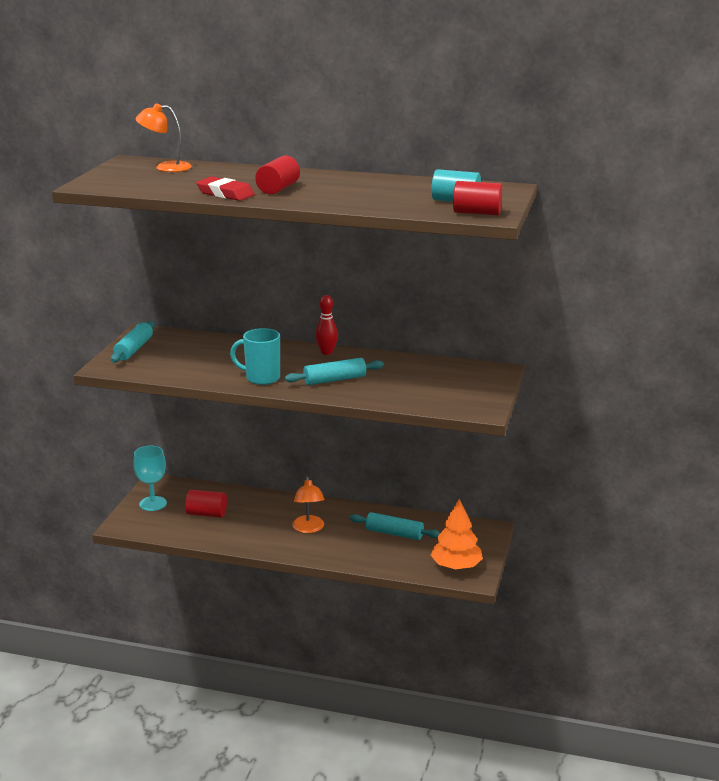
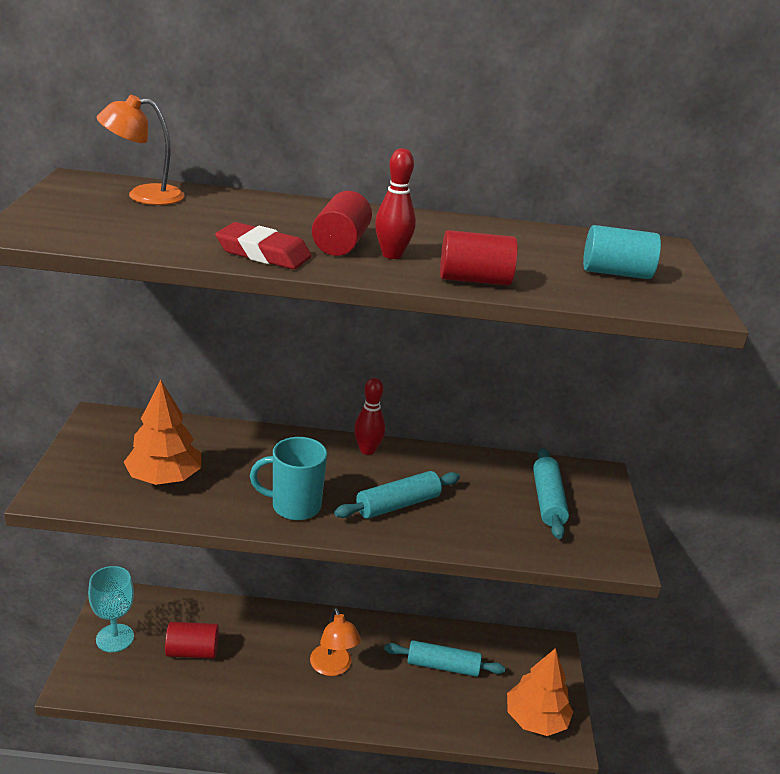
camera: 15 degrees left, 5 degrees up
(134, 349) = (91, 454): turquoise rolling pin -> turquoise rolling pin (547, 501)
(178, 362) = (164, 478): none -> orange tree
(308, 194) = (392, 255): none -> red bowling pin
(477, 213) = (667, 299): red cylinder -> red cylinder (474, 280)

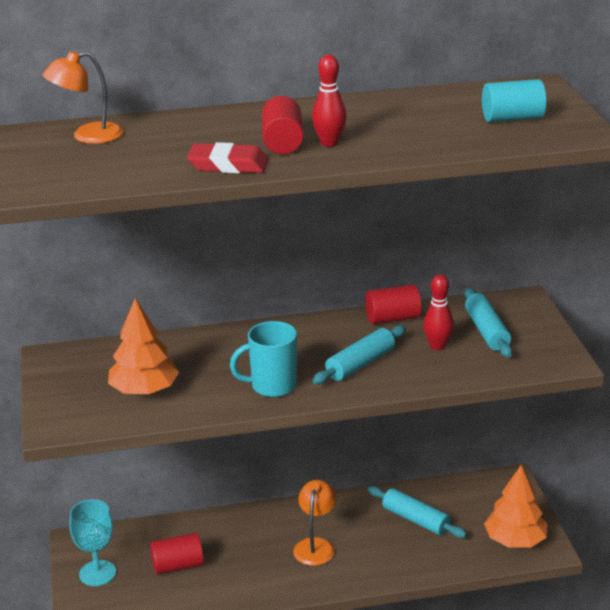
camera: 10 degrees left, 0 degrees up
(333, 667) = (315, 546): orange lamp -> orange lamp turned 135 degrees counterclockwise
(367, 450) = (311, 327): red bowling pin -> red bowling pin (437, 346)
(443, 666) = (416, 520): turquoise rolling pin -> turquoise rolling pin turned 45 degrees clockwise
(474, 280) = (406, 150): red cylinder -> red cylinder (392, 318)

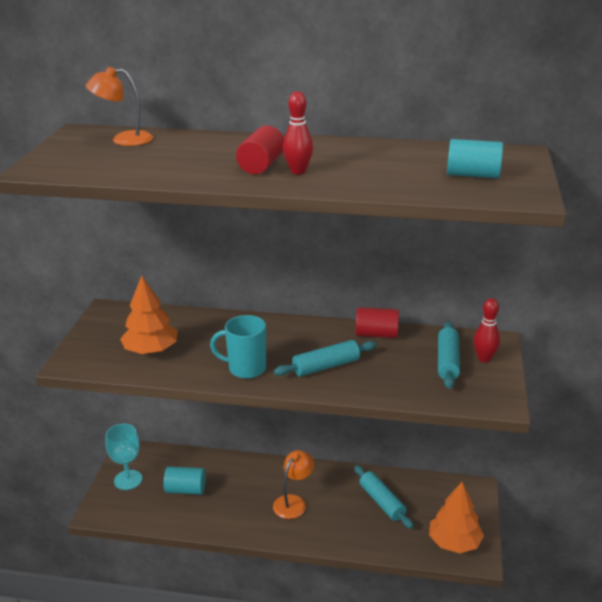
camera: 20 degrees right, 0 degrees up
(177, 565) = (185, 490): red cylinder -> turquoise cylinder
(228, 165) = (201, 176): red eraser -> none
(437, 346) = (398, 365): red bowling pin -> red bowling pin (484, 359)

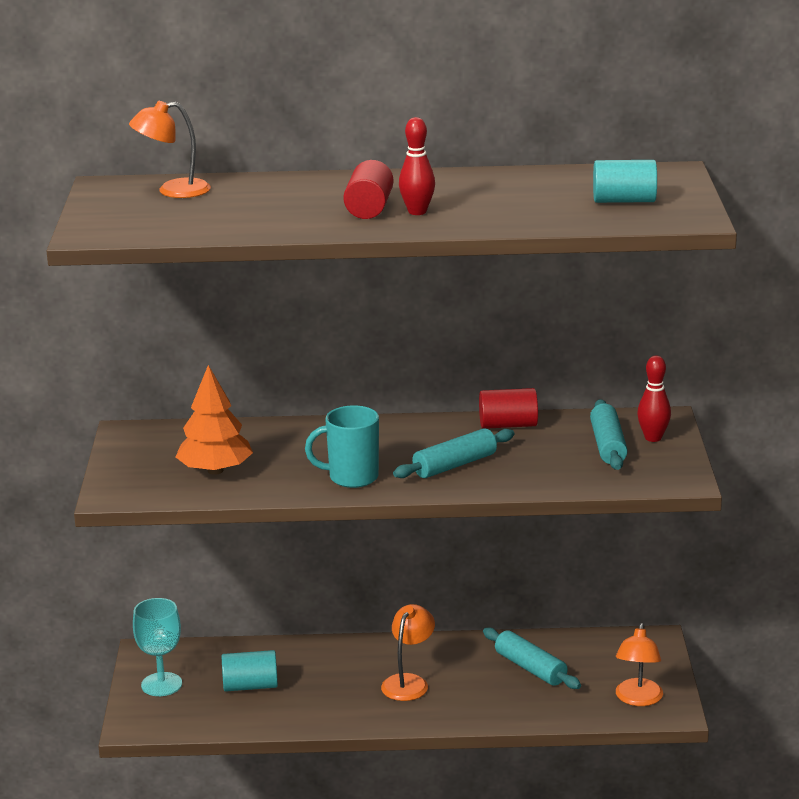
camera: 10 degrees left, 5 degrees down
(454, 542) = (638, 699): orange tree -> orange lamp

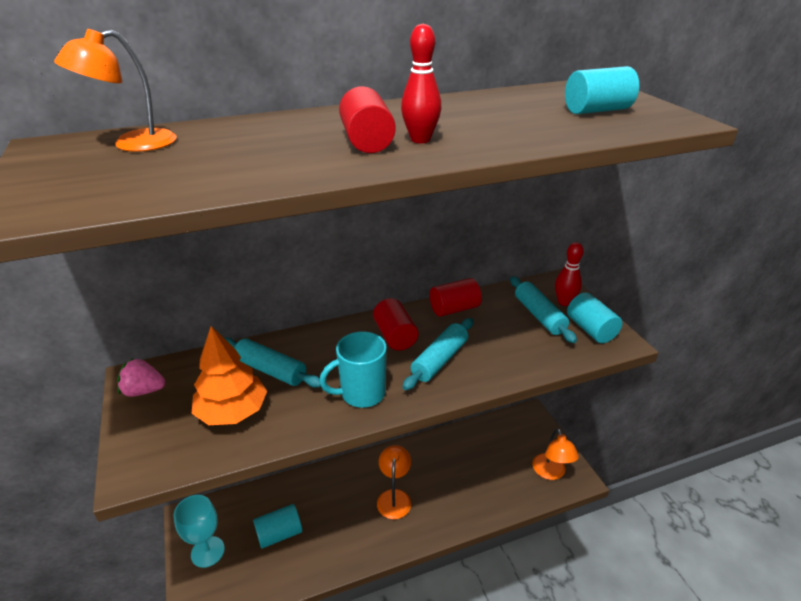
camera: 20 degrees left, 10 degrees up
(134, 443) = (144, 391): none -> pink strawberry
(419, 439) = (395, 336): none -> red cylinder
(530, 668) = (469, 461): turquoise rolling pin -> turquoise rolling pin (271, 370)
(659, 466) = (591, 329): none -> turquoise cylinder

